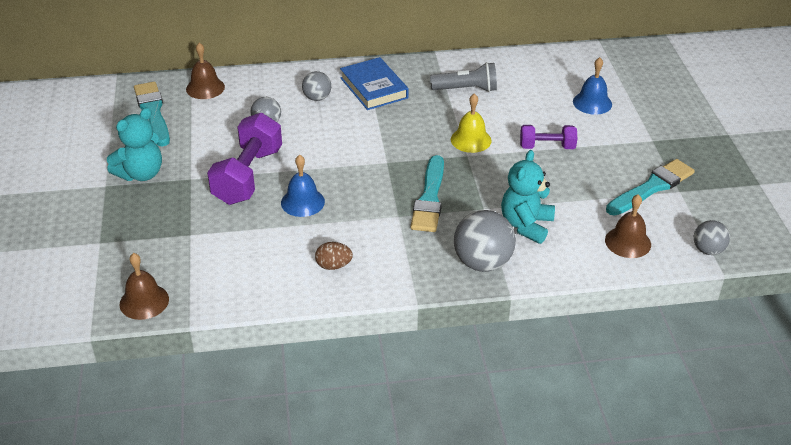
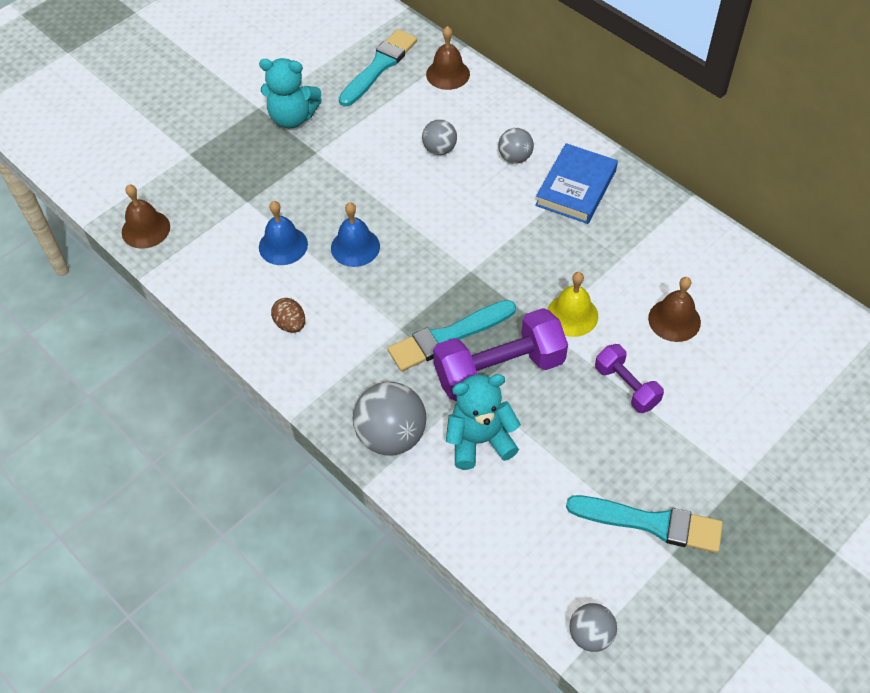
camera: 55 degrees right, 15 degrees up
(248, 176) = (355, 186): purple dumbbell -> purple dumbbell (499, 369)
(466, 89) = (654, 260): grey flashlight -> none
(592, 103) = (751, 384): blue bell -> blue bell (283, 245)
(628, 242) = (534, 548): brown bell -> brown bell (674, 320)

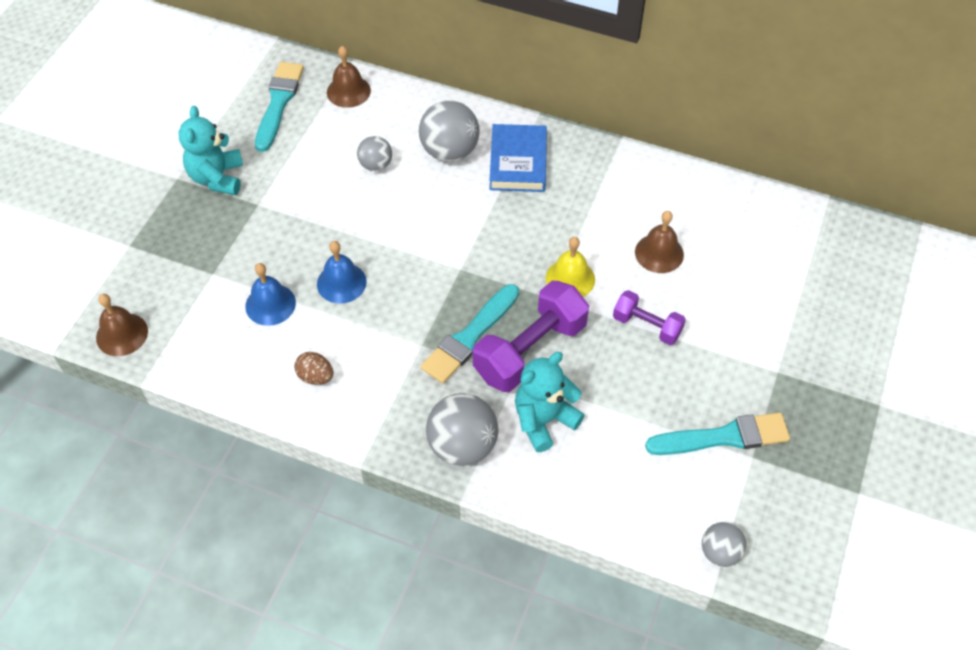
camera: 25 degrees left, 0 degrees up
(292, 117) = (217, 178): turquoise teddy bear -> turquoise teddy bear turned 105 degrees clockwise
(515, 157) = (449, 151): grey ball -> grey ball, size x1.73

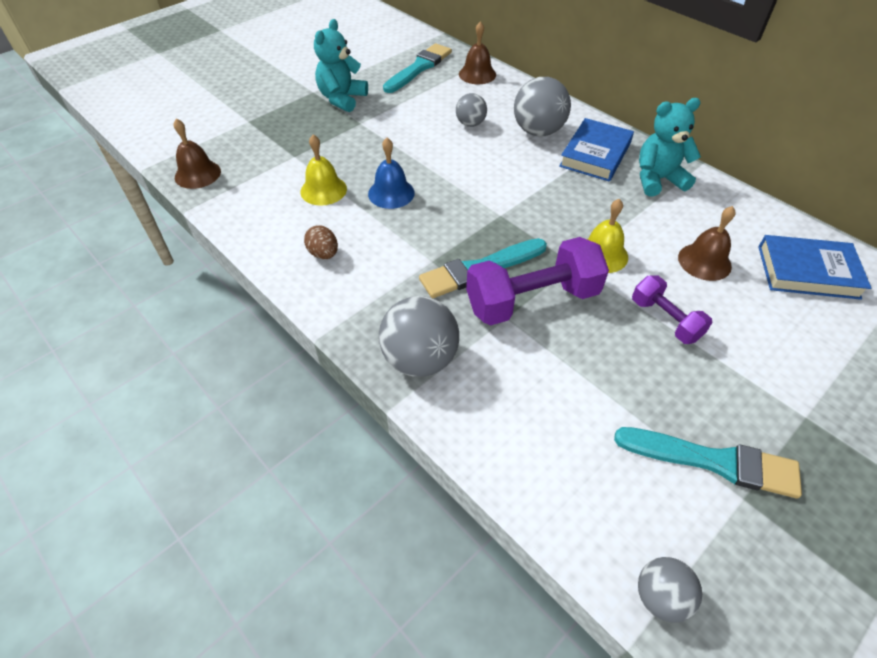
camera: 25 degrees right, 5 degrees down
(270, 304) = (323, 190): blue bell -> yellow bell
(544, 420) = (514, 367): turquoise teddy bear -> turquoise teddy bear (658, 180)
(745, 232) = (807, 271): none -> blue book

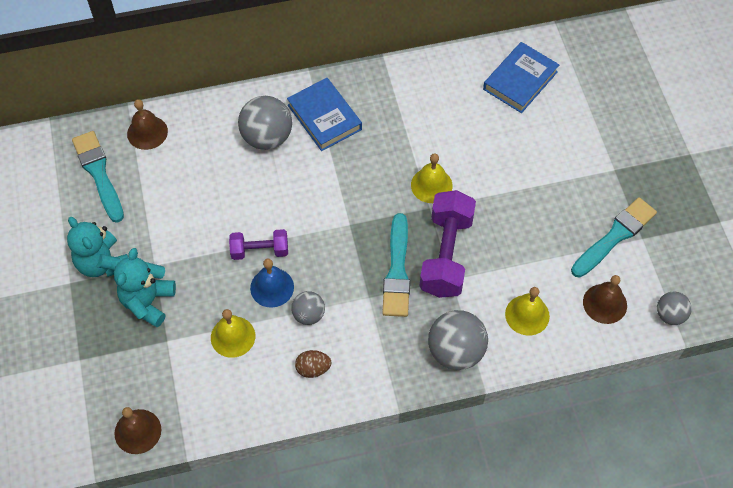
camera: 60 degrees left, 10 degrees up
(470, 124) = (220, 180): grey ball -> grey ball (308, 315)
(518, 409) = (527, 315): none -> yellow bell
(658, 180) = (381, 97): turquoise teddy bear -> turquoise teddy bear (148, 302)
(665, 320) = (509, 188): purple dumbbell -> purple dumbbell (260, 251)
(704, 261) = (476, 130): brown bell -> brown bell (605, 303)

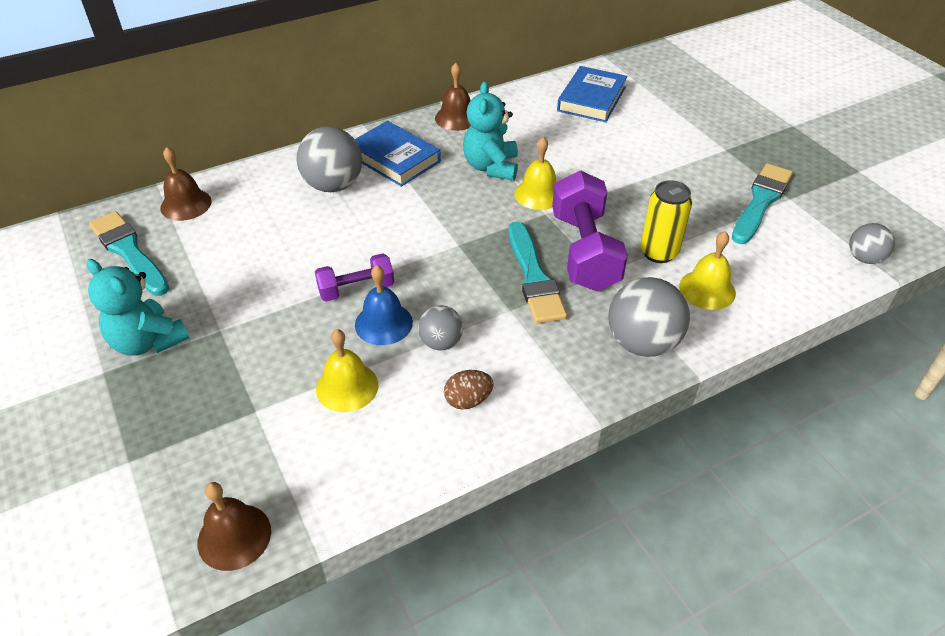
camera: 15 degrees left, 15 degrees down
(148, 302) = (219, 371): turquoise teddy bear -> turquoise teddy bear (491, 167)
(505, 270) = (658, 252): none -> yellow can
(605, 303) = (787, 262): brown bell -> brown bell (456, 118)

